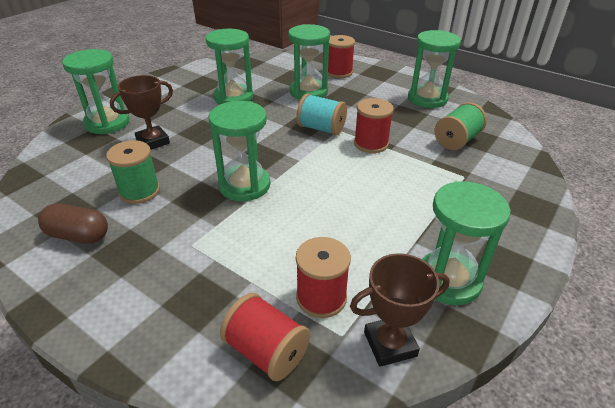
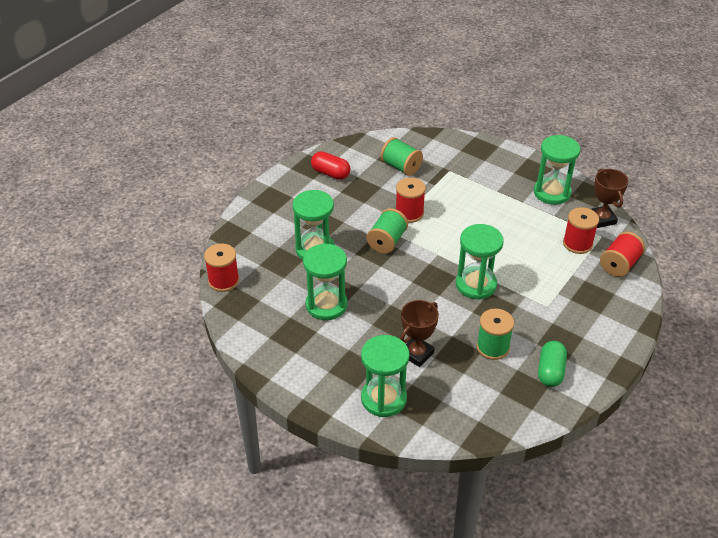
camera: 90 degrees left, 5 degrees up
(78, 235) = (550, 371): brown capsule -> green capsule
(153, 141) = (417, 354): brown trophy -> brown trophy turned 75 degrees clockwise
(321, 129) = (387, 241): turquoise spool -> green spool
(339, 72) = (270, 227): red spool -> red spool (223, 281)
(427, 99) = (330, 173): green hourglass -> red capsule

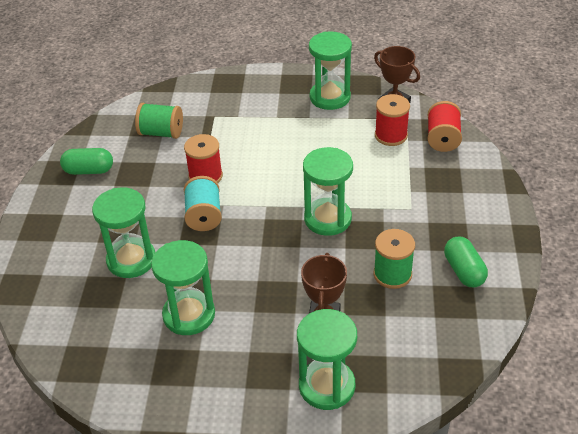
camera: 30 degrees left, 0 degrees up
(223, 281) = (48, 345): red spool -> none
(330, 173) = (89, 170): red capsule -> green capsule
(387, 241) = (204, 216): green spool -> turquoise spool

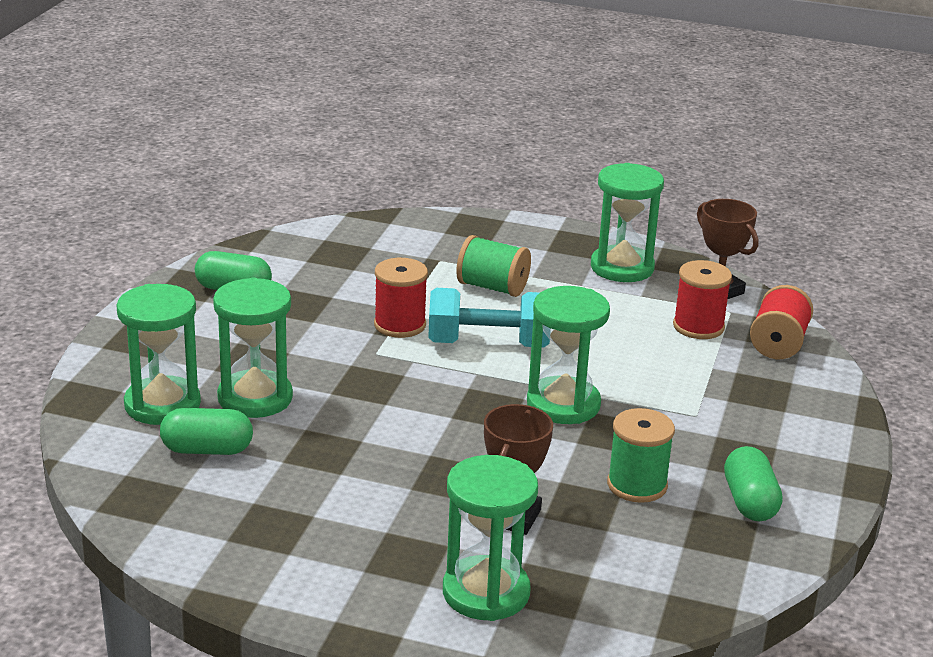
camera: 10 degrees right, 15 degrees down
(113, 311) = (207, 450): none -> green capsule
(161, 133) = (354, 266): green spool -> green spool (492, 287)
(189, 315) = (314, 474): green hourglass -> green hourglass (162, 405)
(204, 216) = (380, 368): turquoise spool -> none
(266, 179) = (488, 344): none -> turquoise dumbbell

